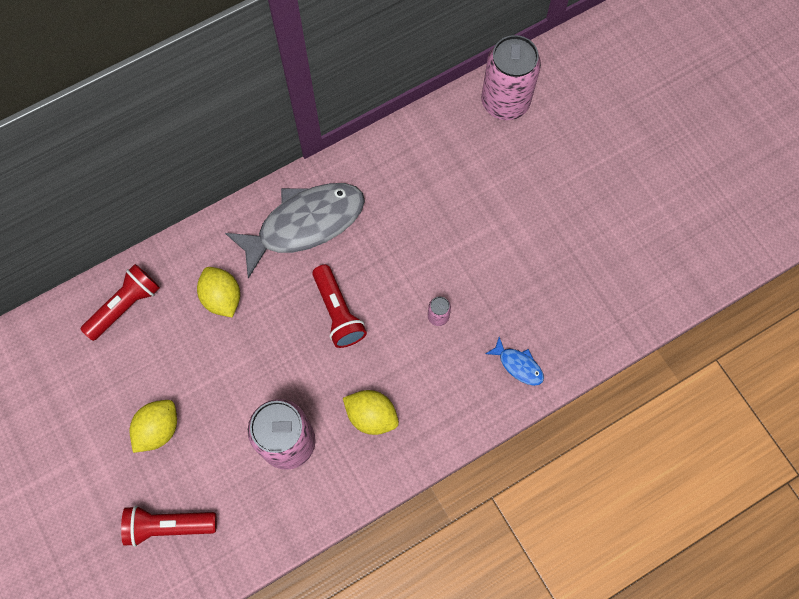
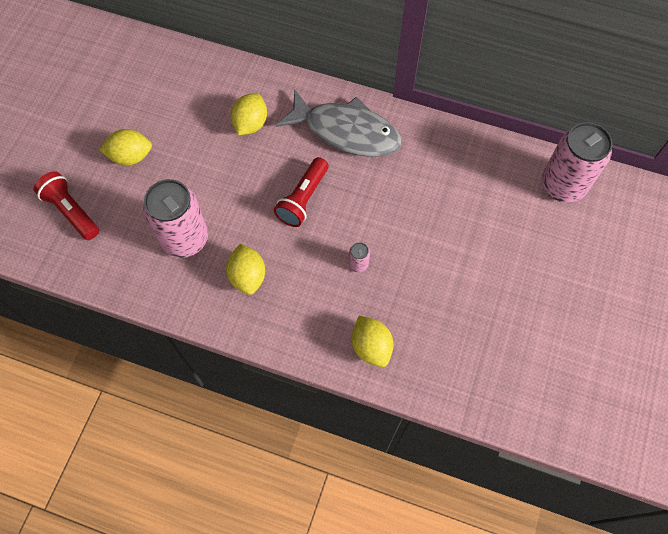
camera: 50 degrees right, 5 degrees down
(125, 306) = (196, 76): red flashlight -> none
(518, 365) = (371, 346): blue fish -> yellow lemon

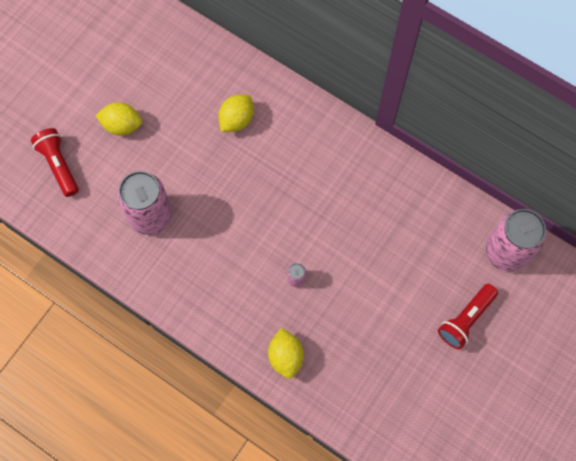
camera: 15 degrees right, 5 degrees up
(247, 276) = (196, 265): yellow lemon -> none
(303, 199) = (264, 205): red flashlight -> red flashlight (466, 319)
(346, 132) = (322, 149): grey fish -> none

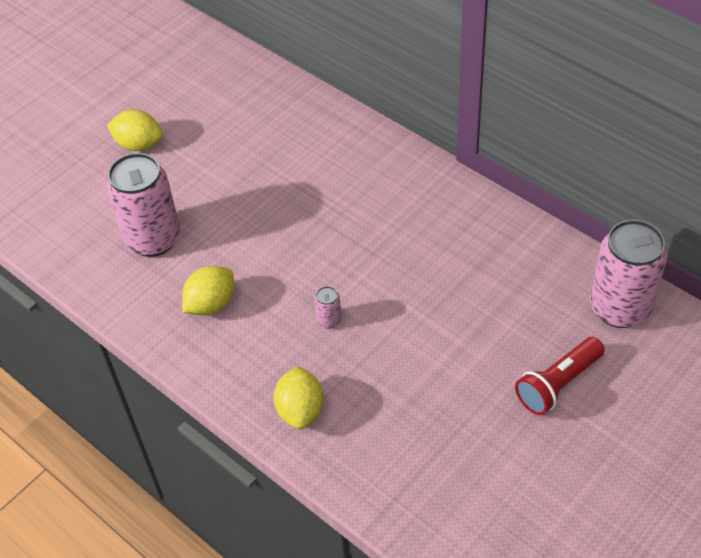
camera: 10 degrees right, 20 degrees down
(59, 165) = (52, 180): red flashlight -> none
(236, 120) = (281, 146): yellow lemon -> yellow lemon (211, 304)

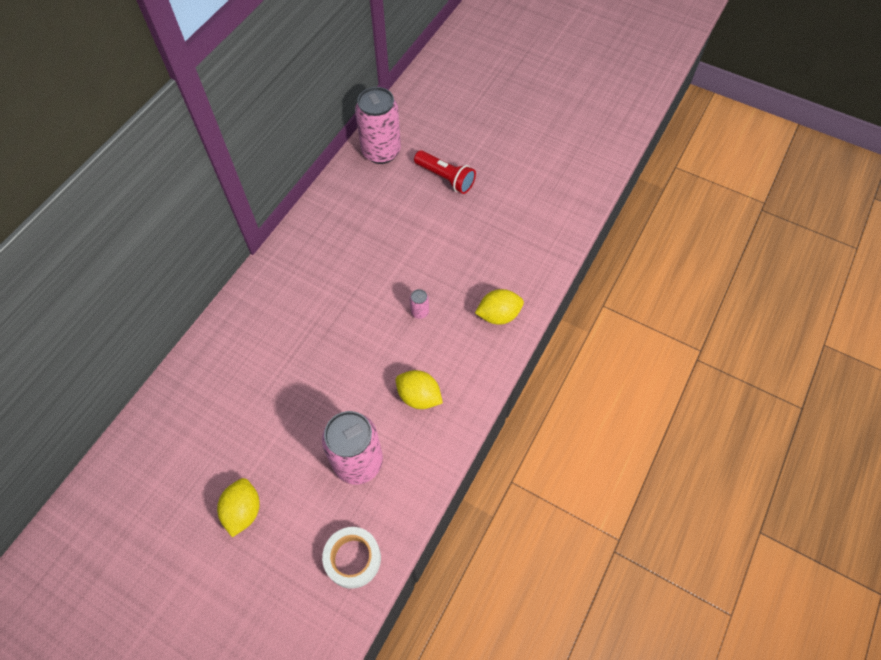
camera: 105 degrees left, 10 degrees up
(53, 226) = (353, 559): none -> white tape

